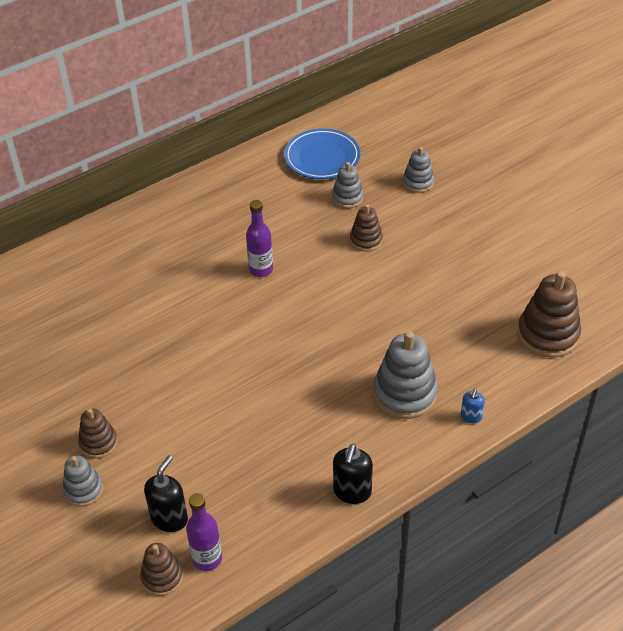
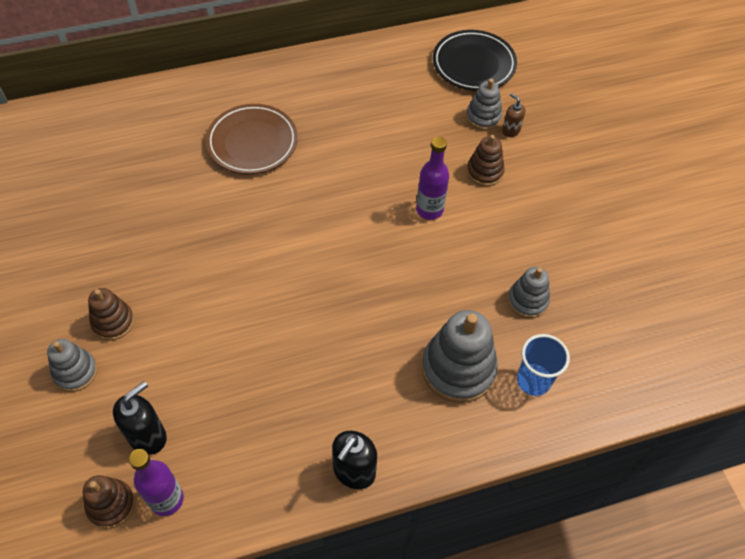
camera: 15 degrees right, 10 degrees up
(156, 270) = (252, 142): none -> brown plate
(261, 269) = (359, 174): purple bottle -> purple bottle (429, 210)
(322, 158) = (473, 64): blue plate -> black plate
(374, 202) = (510, 130): none -> brown soap dispenser
(418, 182) = (567, 121): grey stacking toy -> grey stacking toy (527, 300)
(468, 384) = (533, 381): none -> blue cup
(471, 417) = (522, 422): blue soap dispenser -> none
(548, 334) = (648, 347): brown stacking toy -> none

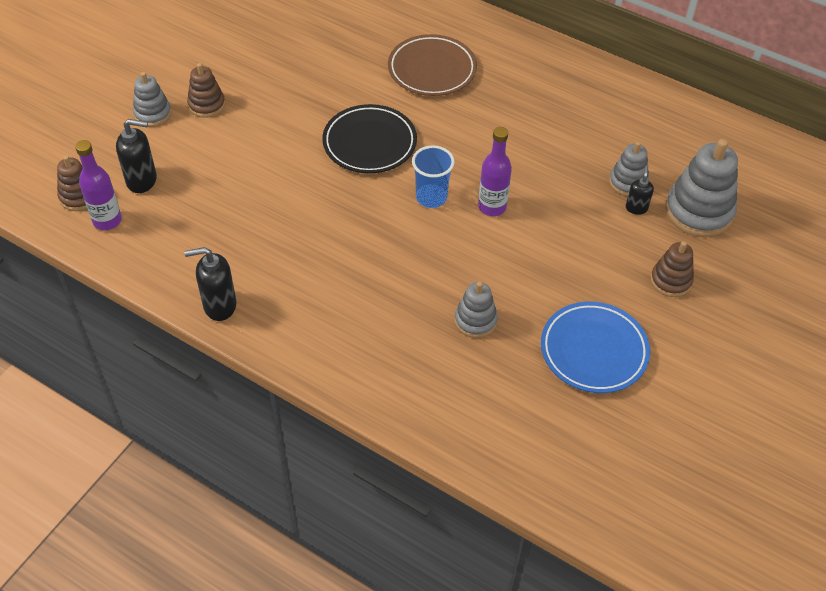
camera: 50 degrees right, 5 degrees down
(458, 369) = (365, 314): grey stacking toy -> grey stacking toy (699, 211)
(473, 64) = (677, 142): black plate -> black plate (369, 143)
(484, 172) = (571, 217): brown stacking toy -> brown stacking toy (671, 281)
(510, 130) = (636, 208): brown soap dispenser -> black soap dispenser
(533, 381) = (404, 368): blue cup -> blue cup (431, 197)
(614, 250) = (593, 351): none -> blue plate

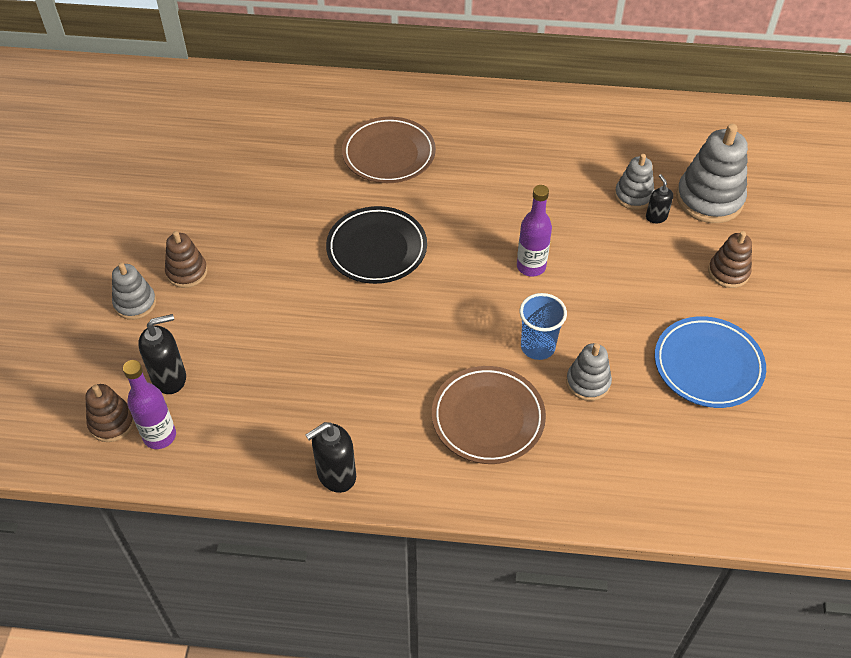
camera: 25 degrees left, 0 degrees up
(370, 313) = (488, 418): none -> brown plate
(431, 197) = (470, 279): blue cup -> blue cup (537, 347)

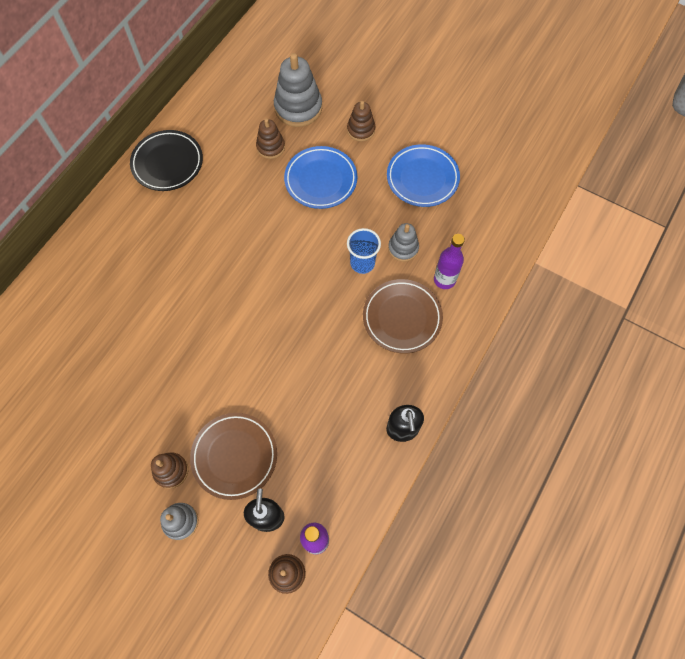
camera: 65 degrees left, 15 degrees up
(377, 249) = (225, 325): black plate -> black plate (167, 163)
(389, 154) = (138, 279): brown plate -> brown plate (234, 456)
(531, 266) = (296, 236): purple bottle -> purple bottle (444, 280)
(624, 260) = (321, 180): none -> blue plate
(633, 196) = (270, 147): grey stacking toy -> brown stacking toy
(656, 217) = (295, 144): black soap dispenser -> none

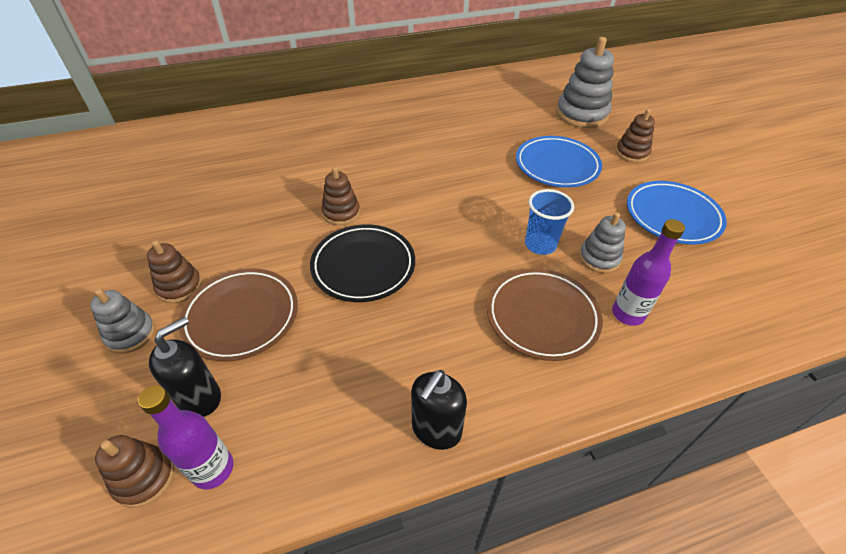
camera: 40 degrees right, 20 degrees down
(167, 163) = (433, 96): black plate -> black plate (363, 266)
(270, 147) = (530, 125): brown stacking toy -> brown stacking toy (341, 213)

